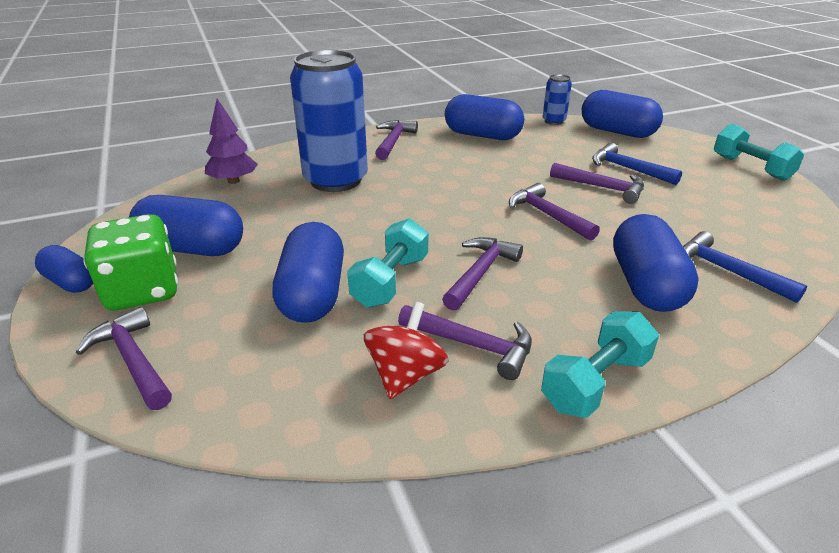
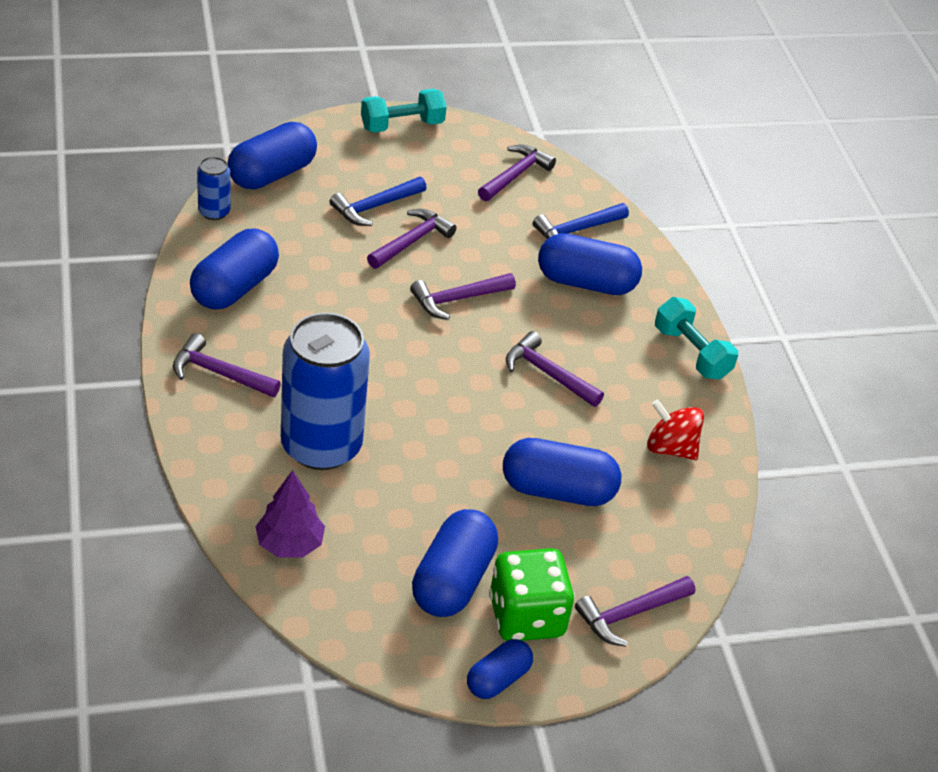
camera: 85 degrees left, 10 degrees up
(390, 281) = (548, 434): turquoise dumbbell -> none
(473, 345) = (643, 403): purple hammer -> purple hammer (515, 175)

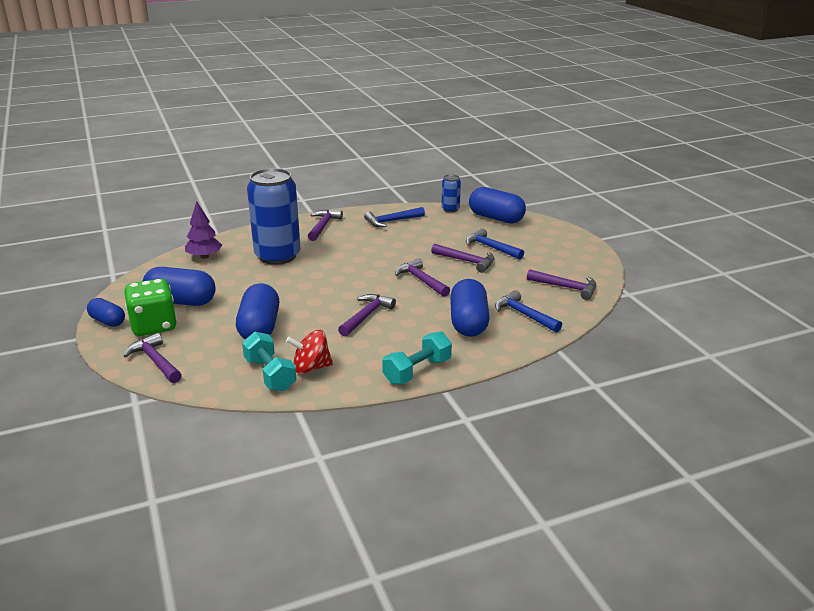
camera: 85 degrees right, 15 degrees down
(235, 287) = (391, 221): blue capsule -> blue hammer
(402, 125) = (581, 247): turquoise dumbbell -> turquoise dumbbell (270, 374)
(670, 448) = (311, 368): red spinning top -> red spinning top turned 120 degrees counterclockwise

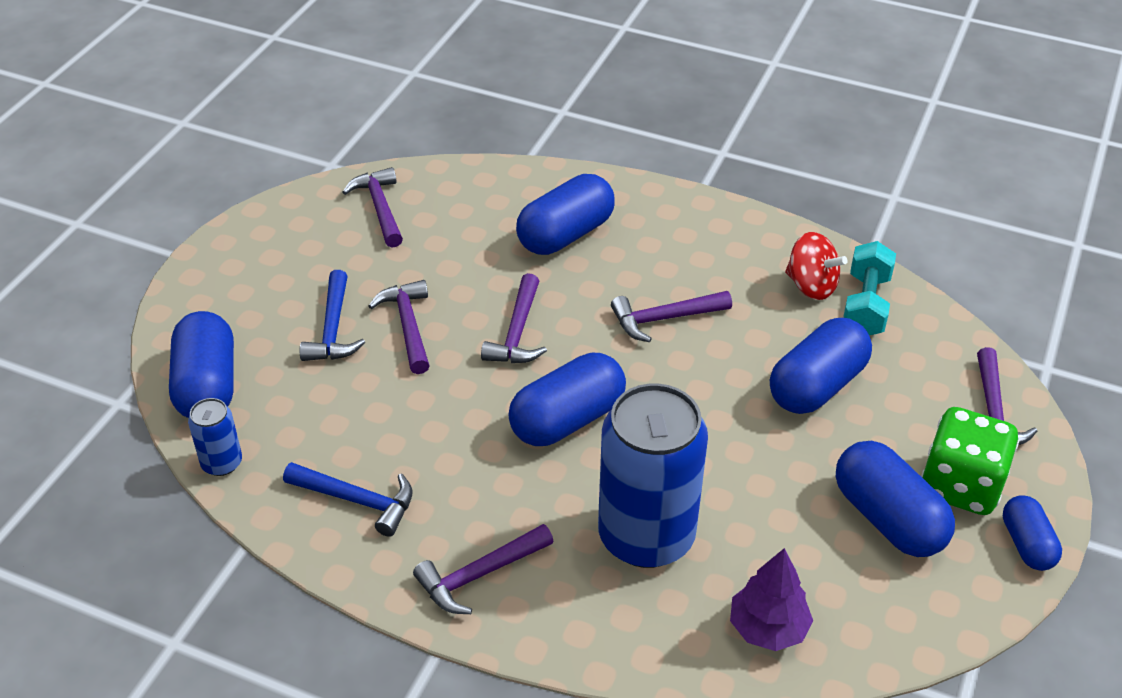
camera: 135 degrees left, 15 degrees up
(355, 268) = (567, 420): none -> blue capsule
(417, 371) = (705, 214): turquoise dumbbell -> none
(524, 315) = (492, 206): blue hammer -> none

